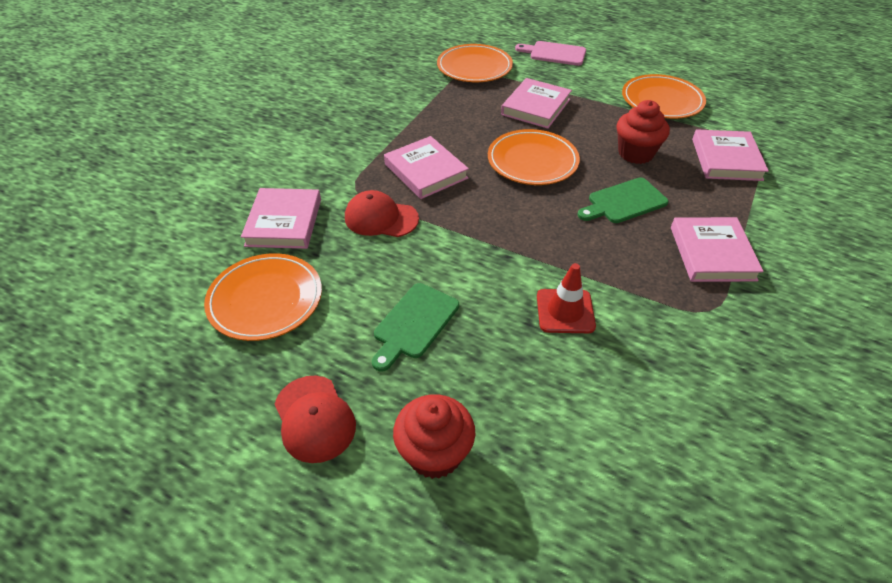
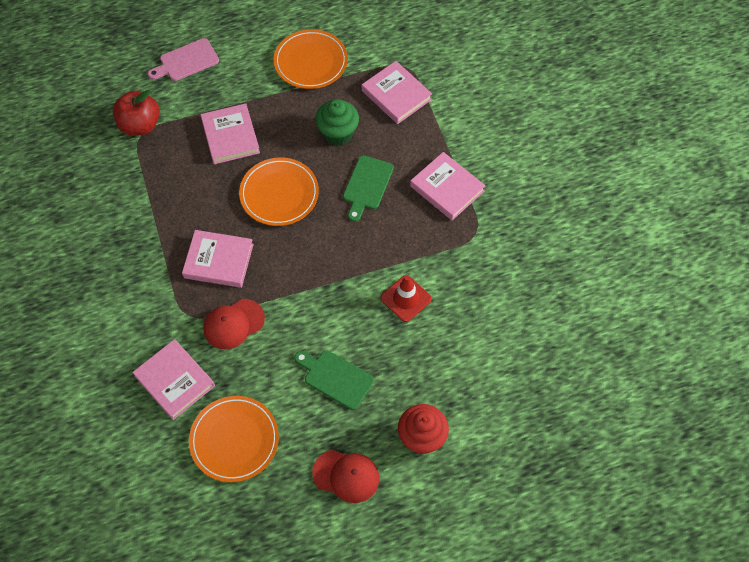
camera: 45 degrees left, 15 degrees up
(414, 324) = (335, 378): green cutting board -> green cutting board turned 135 degrees clockwise
(474, 67) = (140, 125): orange plate -> red apple
(635, 153) = (337, 133): red cupcake -> green cupcake

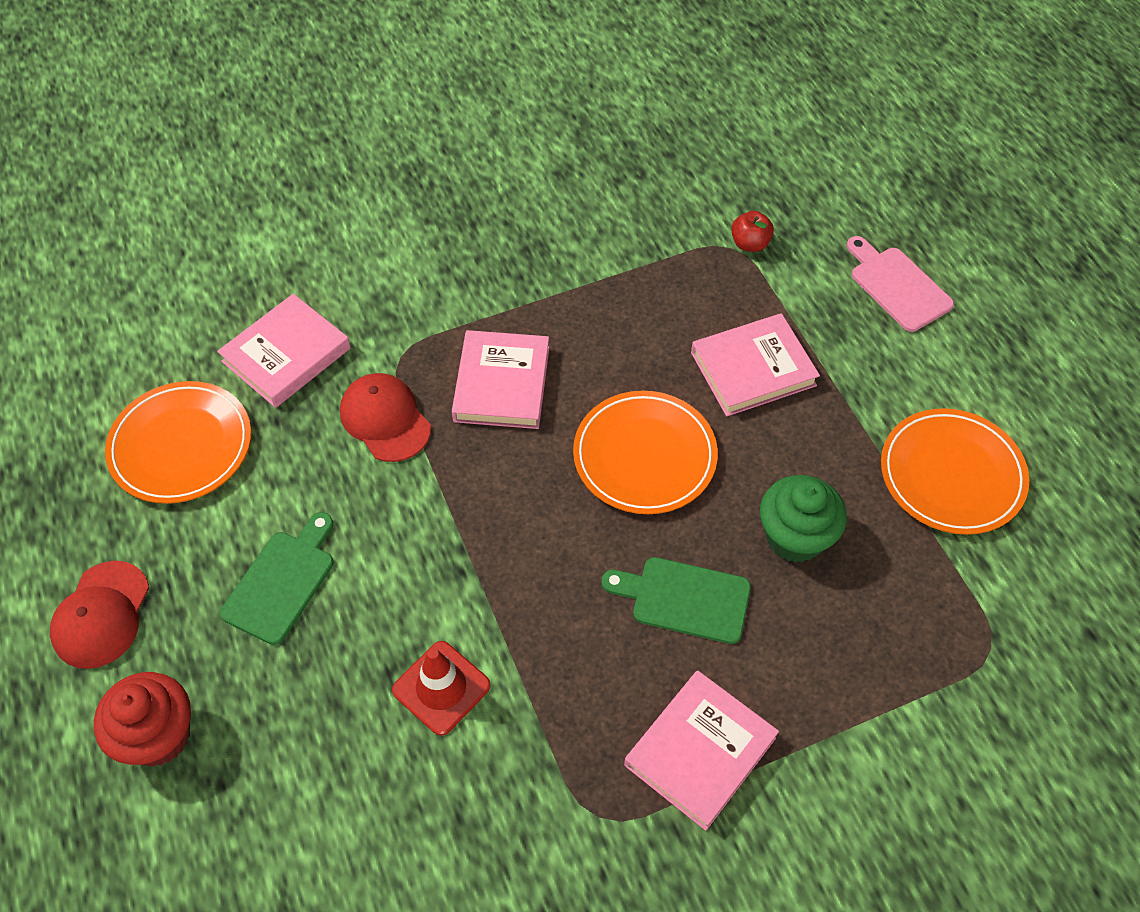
camera: 85 degrees right, 5 degrees down
(140, 125) = (749, 244): red apple -> red apple, size x0.55
(396, 95) = (912, 636): pink book -> none

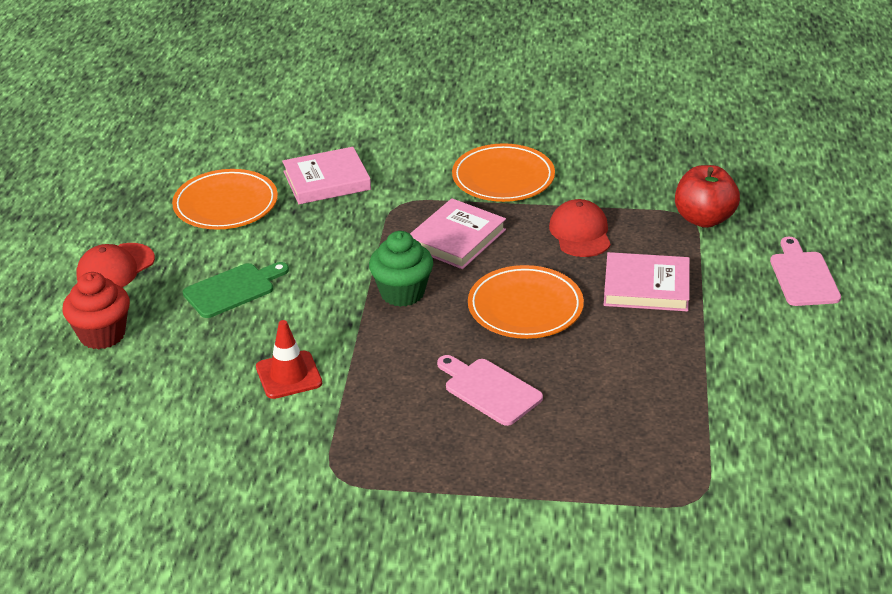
camera: 30 degrees right, 20 degrees down
(385, 419) = (363, 232): red cap -> red cap (580, 233)
(684, 599) = (489, 390): green cutting board -> pink cutting board
(700, 751) = (432, 470): pink book -> none
(749, 244) = (704, 219): red apple -> red apple, size x1.83
(795, 537) = (599, 386): green cupcake -> green cupcake (402, 293)
(951, 475) = (752, 394): orange plate -> orange plate (503, 178)

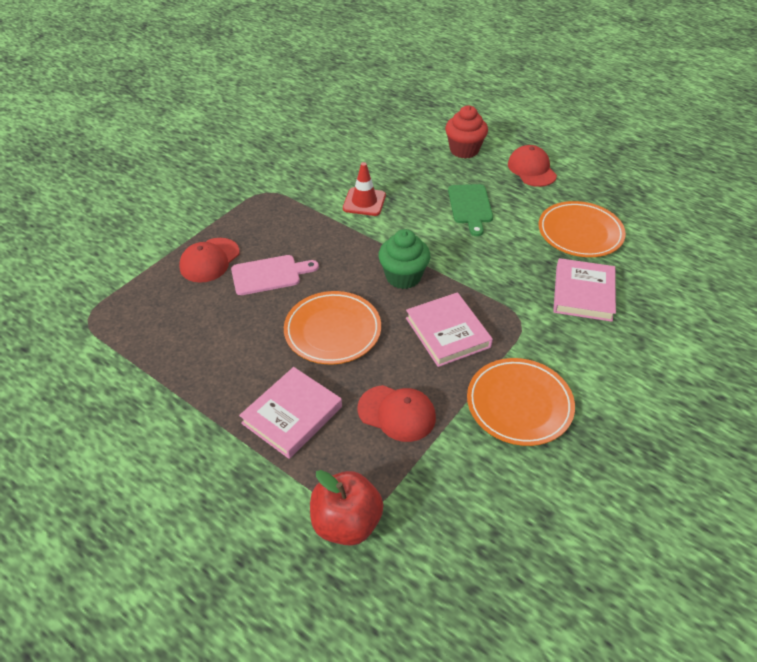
camera: 120 degrees right, 10 degrees up
(512, 453) = (209, 260): none -> red cap
(803, 276) = (203, 543): pink cutting board -> none

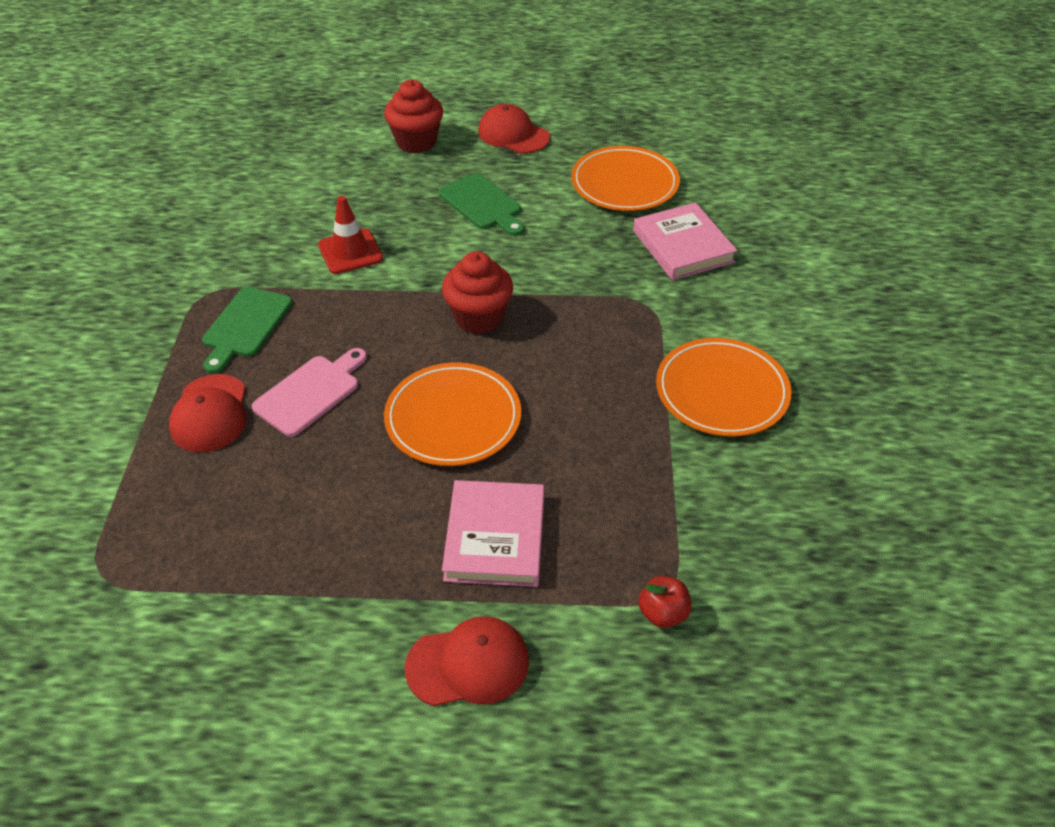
camera: 35 degrees left, 0 degrees up
(270, 219) = (245, 326): none -> green cutting board
(346, 522) = (662, 613): red apple -> red apple, size x0.55
(397, 413) = (609, 469): red cap -> red cap (468, 664)
(403, 277) = (479, 318): green cupcake -> red cupcake
(448, 332) = (584, 355): pink book -> none

